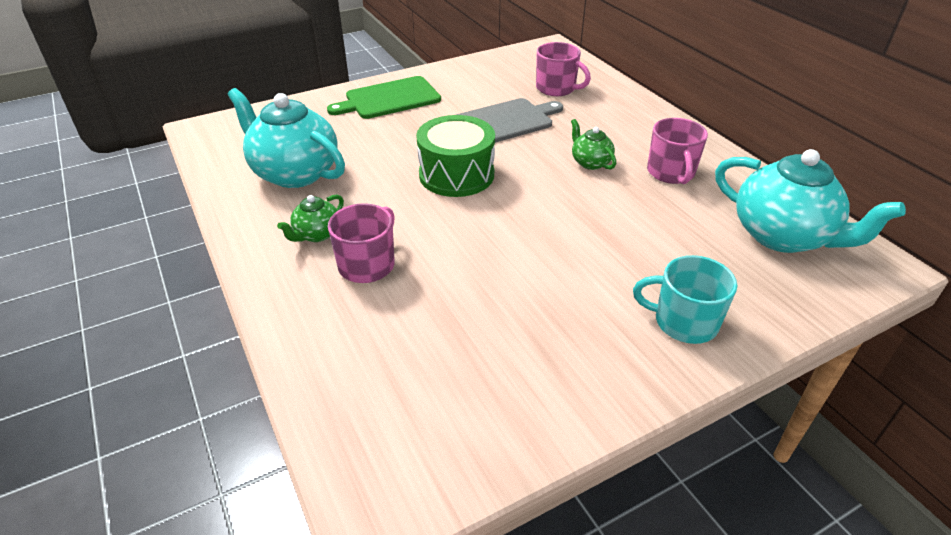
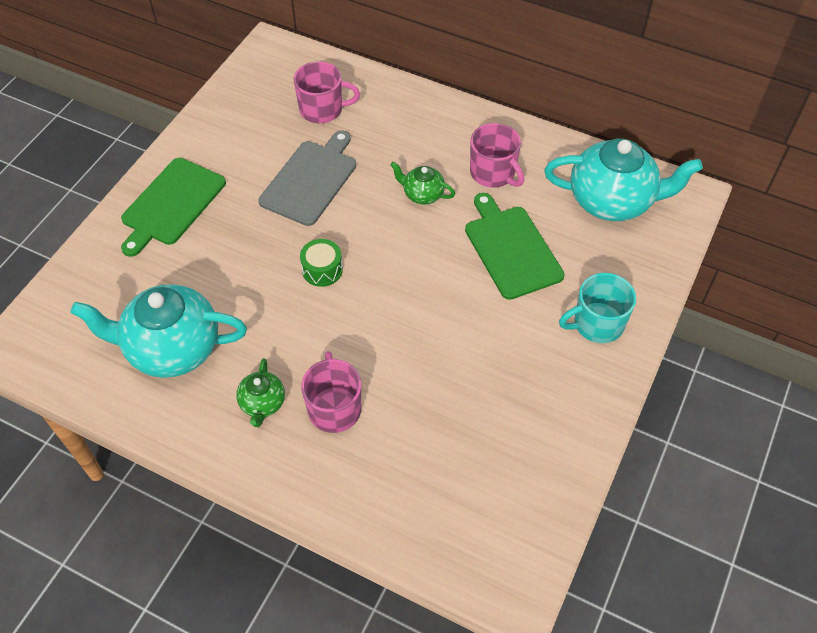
camera: 35 degrees left, 15 degrees up
(456, 174) = (322, 270): green drum -> green drum, size x0.53
(640, 228) = (511, 249): none -> green cutting board

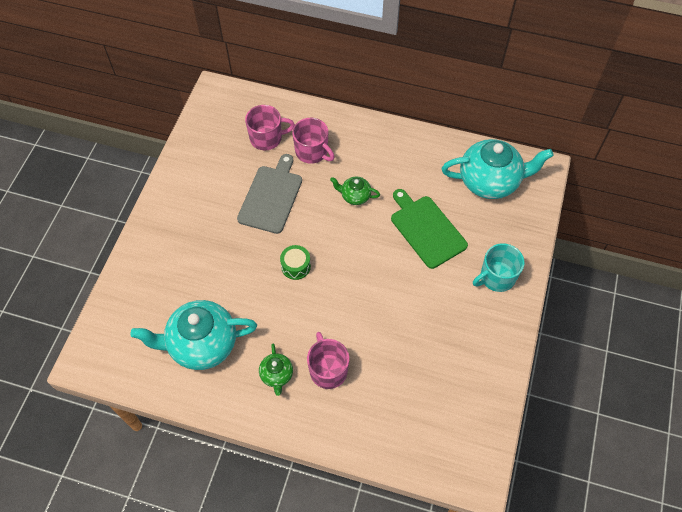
camera: 10 degrees left, 5 degrees up
(171, 204) = (173, 231): green cutting board -> none
(493, 173) = (402, 172): pink mug -> pink mug (312, 152)

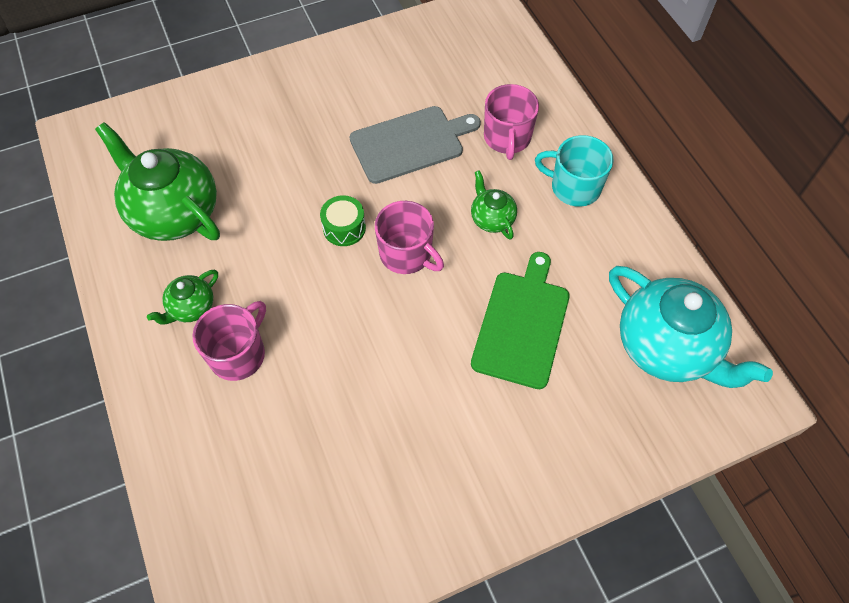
camera: 50 degrees right, 0 degrees up
(202, 344) = (174, 213): turquoise teapot -> green teapot
(267, 138) = (480, 87): pink mug -> pink mug (407, 254)
(496, 277) = (532, 455): turquoise mug -> turquoise mug (574, 187)

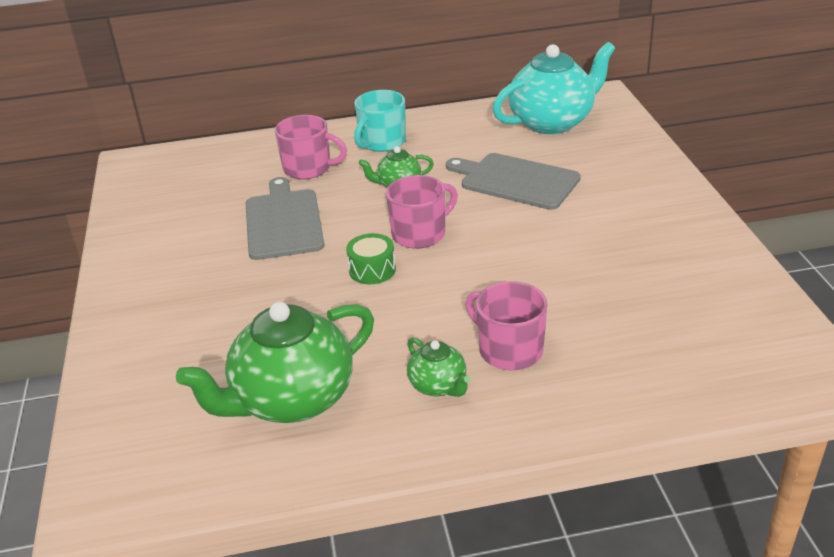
camera: 75 degrees left, 25 degrees down
(522, 324) = (515, 181): green cutting board -> grey cutting board

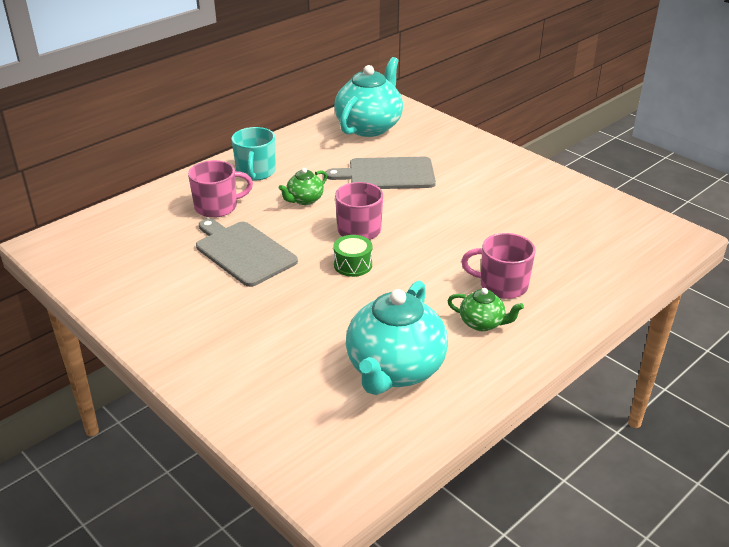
camera: 35 degrees left, 0 degrees up
(292, 400) = (395, 370): green teapot -> turquoise teapot

